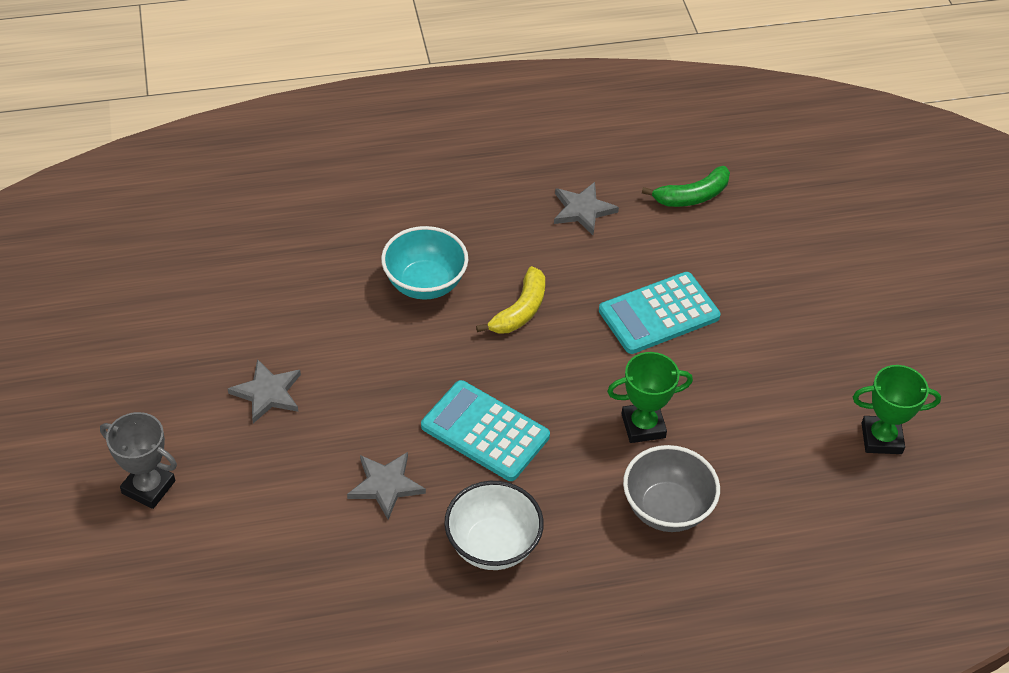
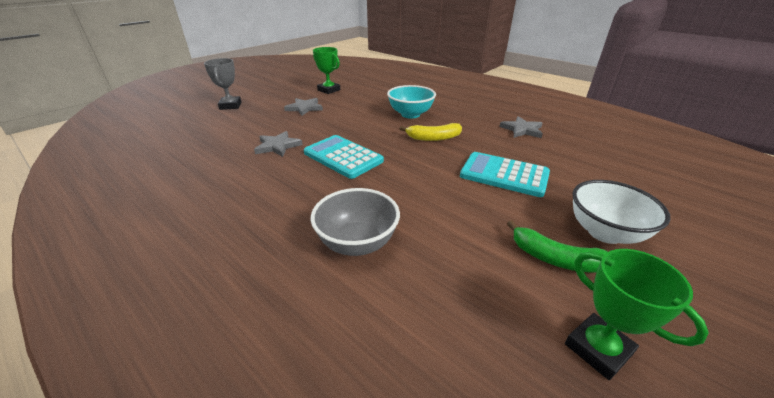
camera: 55 degrees right, 15 degrees down
(485, 431) = (343, 157): turquoise calculator -> turquoise calculator turned 45 degrees counterclockwise
(493, 545) = (262, 188): white bowl -> white bowl (604, 232)
(643, 426) = (415, 203): green trophy -> green trophy (329, 90)
(692, 196) = (599, 152): green banana -> green banana (555, 258)

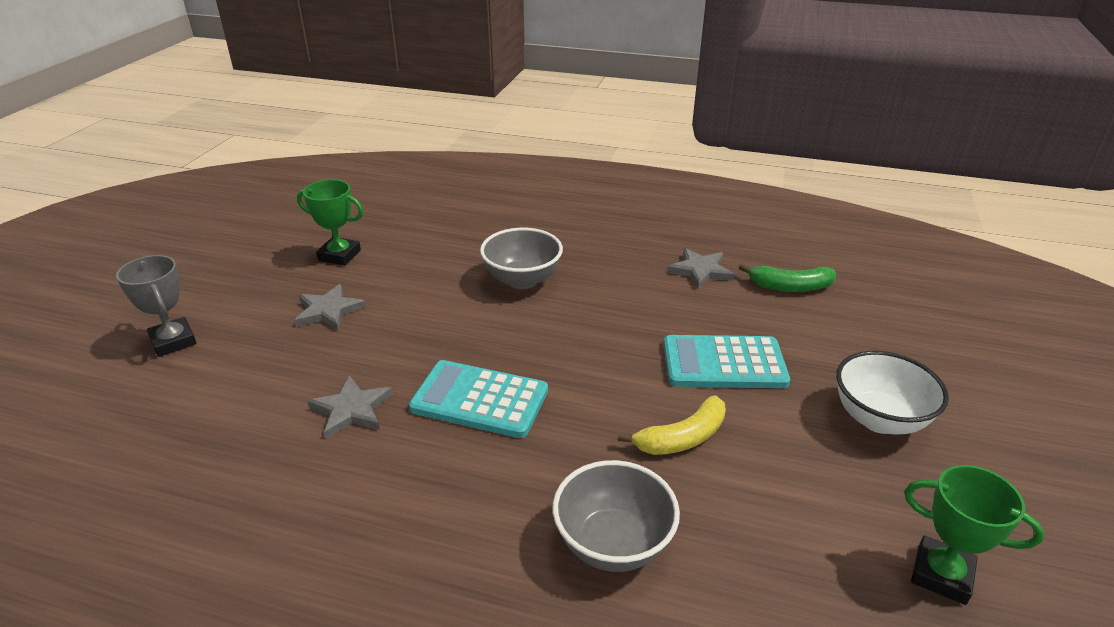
camera: 25 degrees left, 0 degrees up
(410, 114) = (522, 280): turquoise bowl -> grey bowl
(433, 138) = (589, 321): yellow banana -> yellow banana (682, 438)
(555, 258) = (849, 476): green banana -> green banana (790, 287)

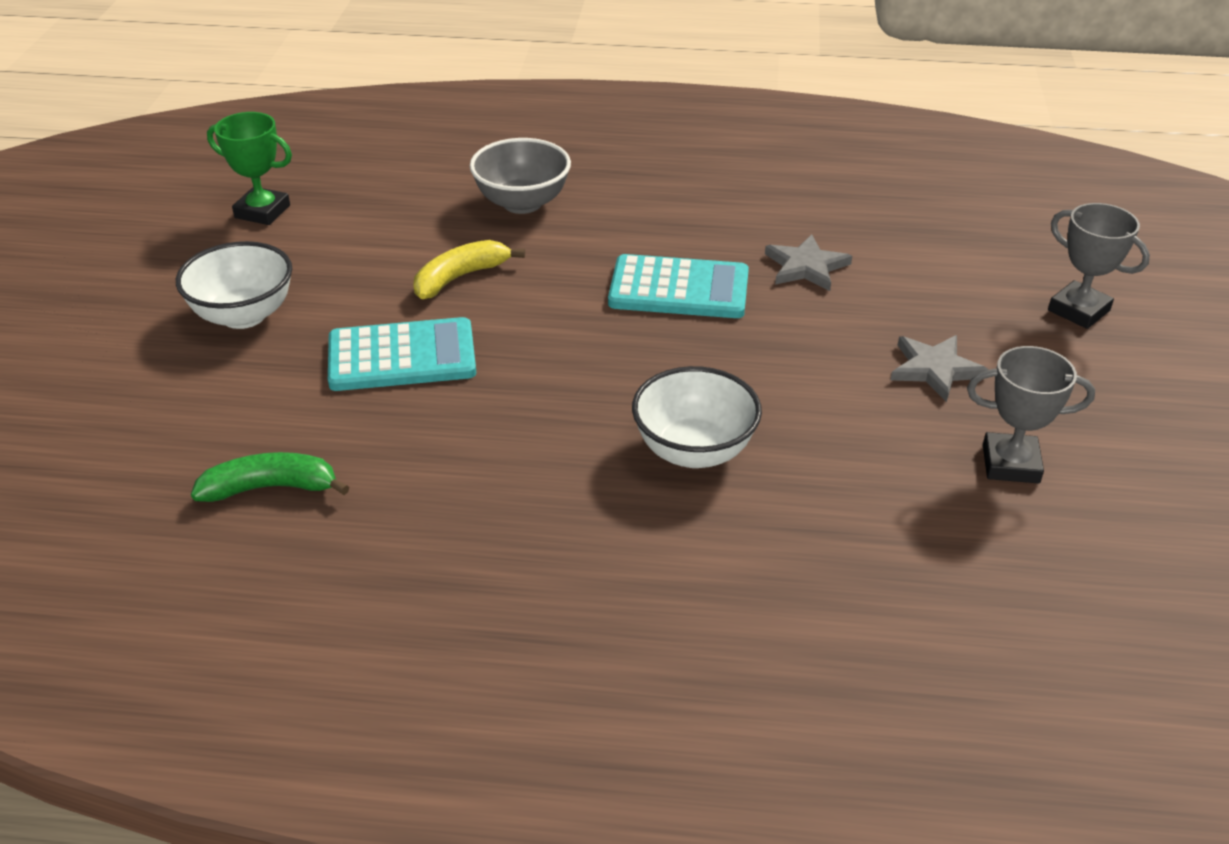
camera: 170 degrees right, 5 degrees up
(339, 255) = (1010, 464): green trophy -> grey trophy
(522, 280) = (694, 451): grey bowl -> white bowl
(700, 270) = (410, 504): grey star -> none

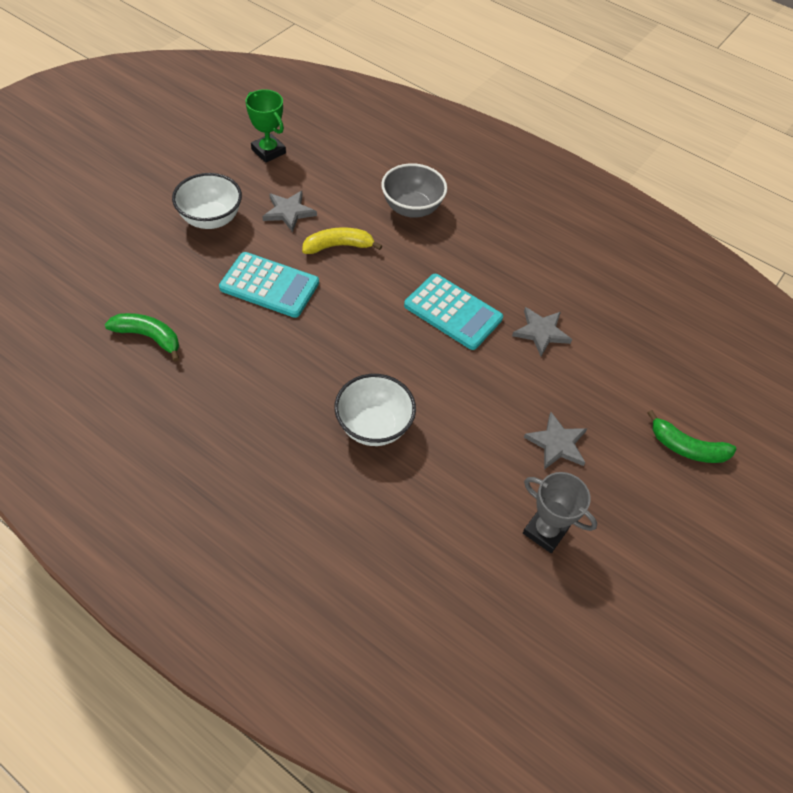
camera: 25 degrees right, 15 degrees up
(354, 266) = (289, 212): none -> grey star
(1078, 310) = (686, 448): grey trophy -> green banana

